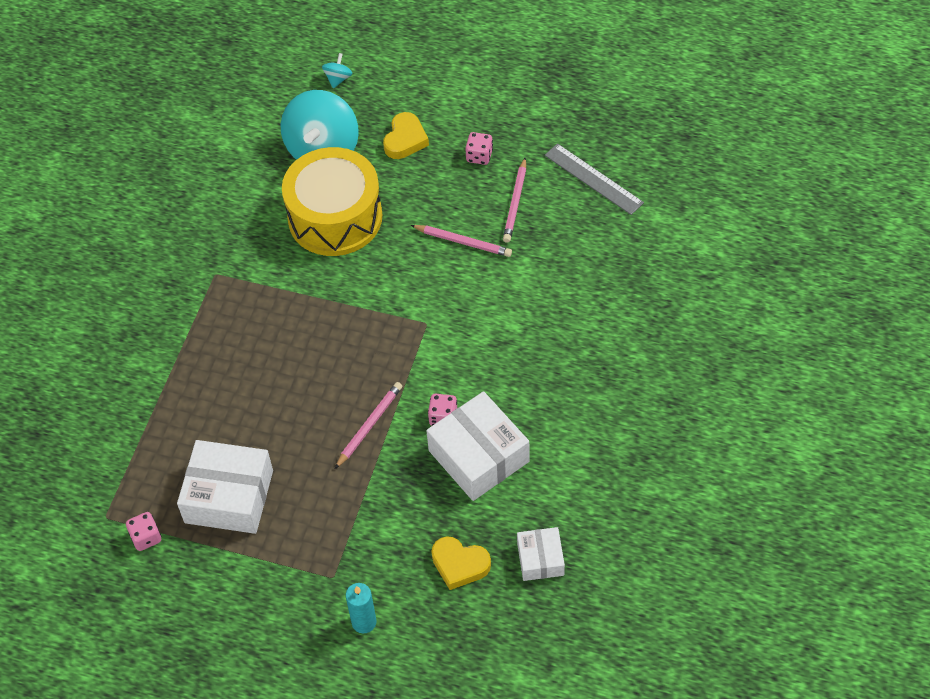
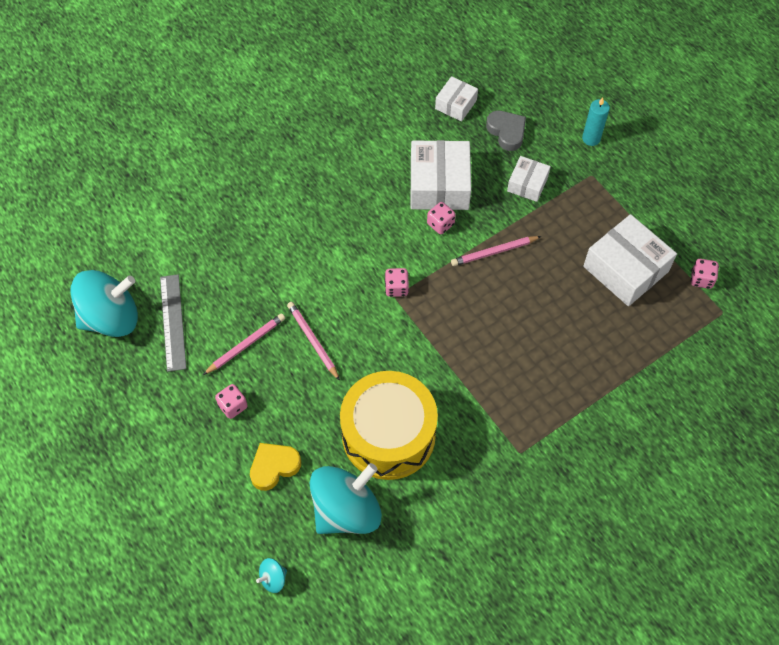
camera: 145 degrees left, 5 degrees up
(391, 519) = (527, 184): none -> white box
(431, 332) = (396, 288): none -> pink dice
(459, 564) = (506, 132): yellow heart -> grey heart
(646, 149) = (111, 318): none -> turquoise spinning top

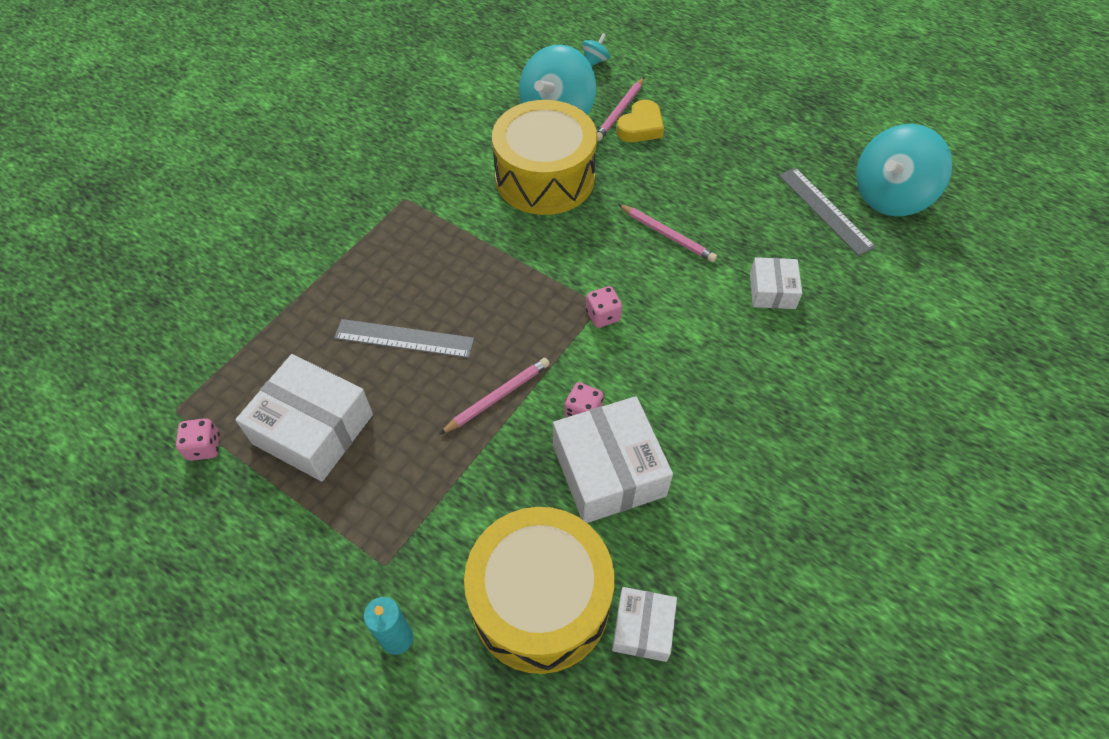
camera: 160 degrees right, 5 degrees down
(233, 406) = (710, 159): pink dice -> none
(246, 344) = (735, 212): pink pencil -> pink pencil (620, 112)
(506, 132) = (540, 601): grey heart -> yellow drum
(527, 184) = (480, 515): white box -> white box (772, 291)
(549, 316) = (404, 339): none -> grey ruler

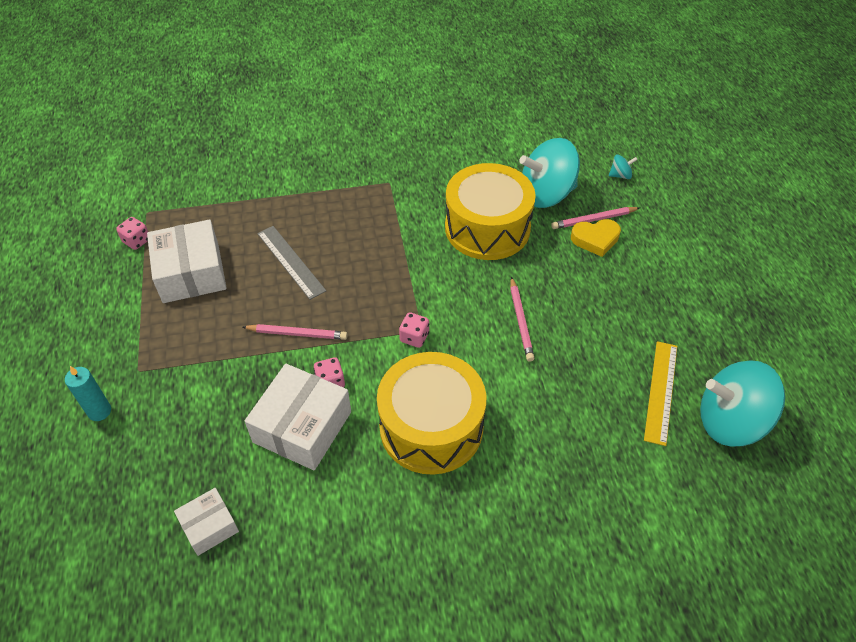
camera: 45 degrees right, 5 degrees down
(540, 601) = (181, 460): yellow drum -> yellow drum (431, 427)
(772, 291) = (545, 411): white box -> none
(825, 210) = (661, 391): grey ruler -> yellow ruler

